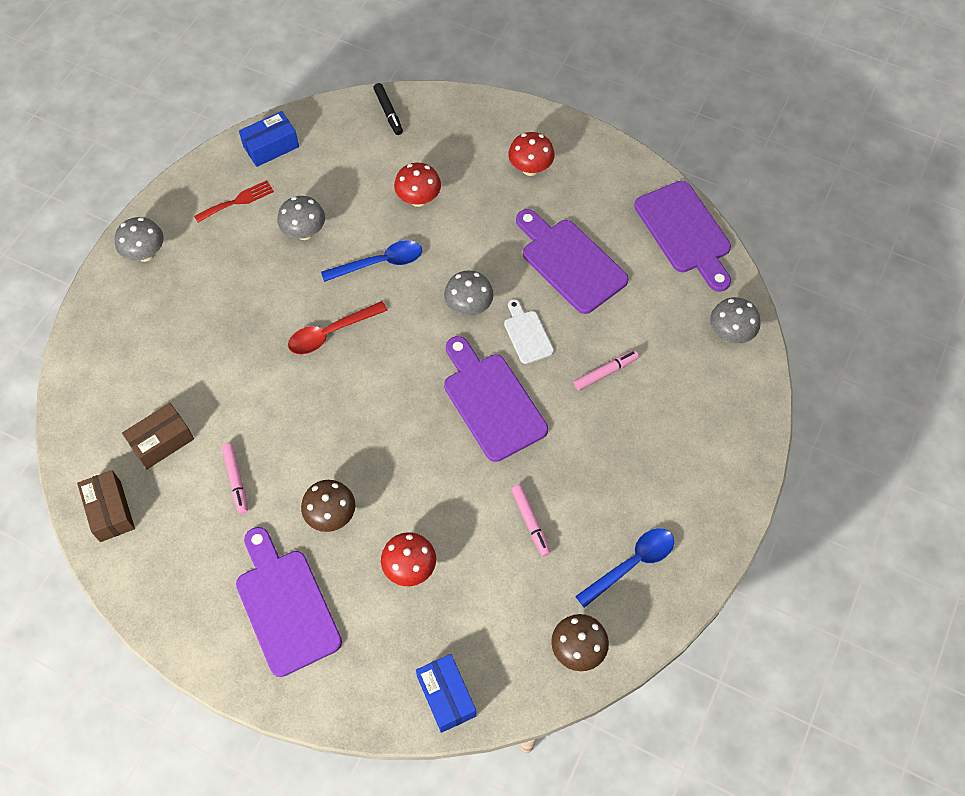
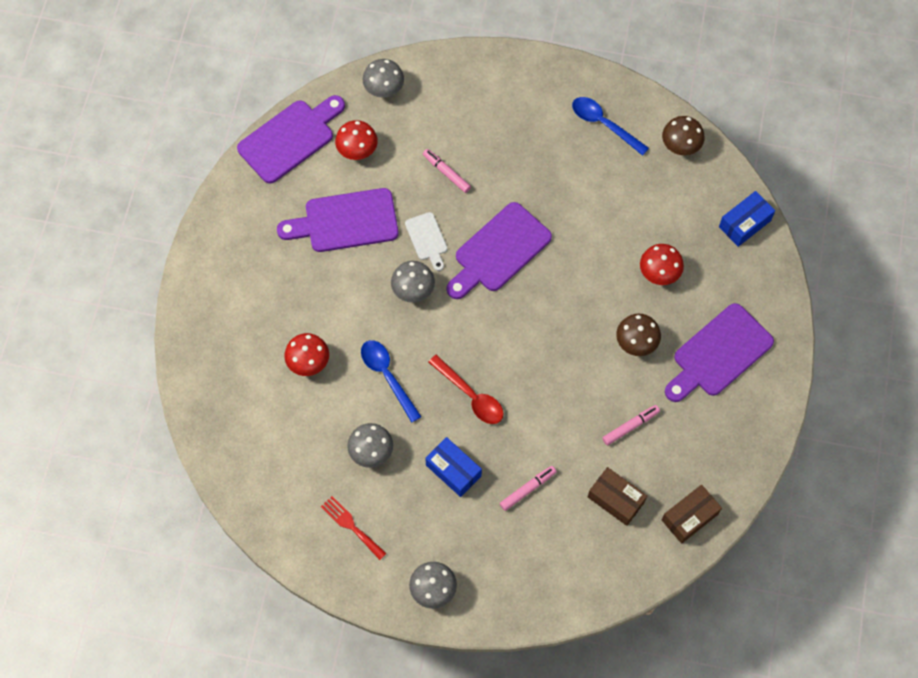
camera: 105 degrees left, 5 degrees up
(271, 146) = (278, 517): blue box -> blue box (453, 470)
(388, 112) = (210, 419): black marker -> none
(527, 334) = (427, 239): white cutting board -> white cutting board turned 75 degrees counterclockwise
(530, 169) = (250, 276): red mushroom -> red mushroom (357, 151)
(530, 522) = (593, 199): pink marker -> pink marker (527, 489)
(570, 262) = (345, 221): purple cutting board -> purple cutting board turned 45 degrees clockwise

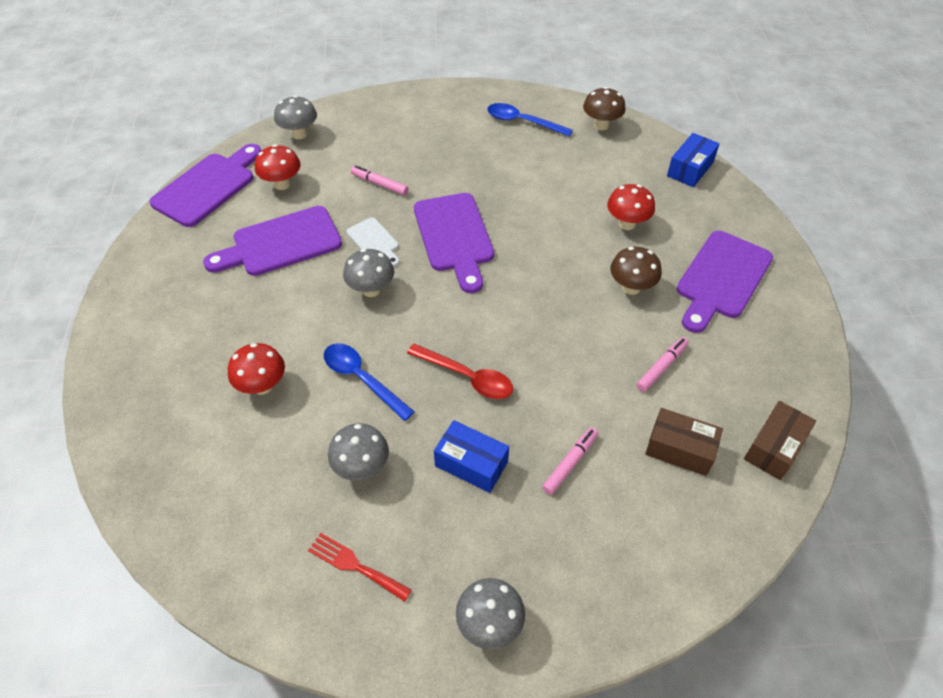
camera: 15 degrees left, 15 degrees down
(499, 251) = (454, 237): purple cutting board -> purple cutting board turned 45 degrees counterclockwise

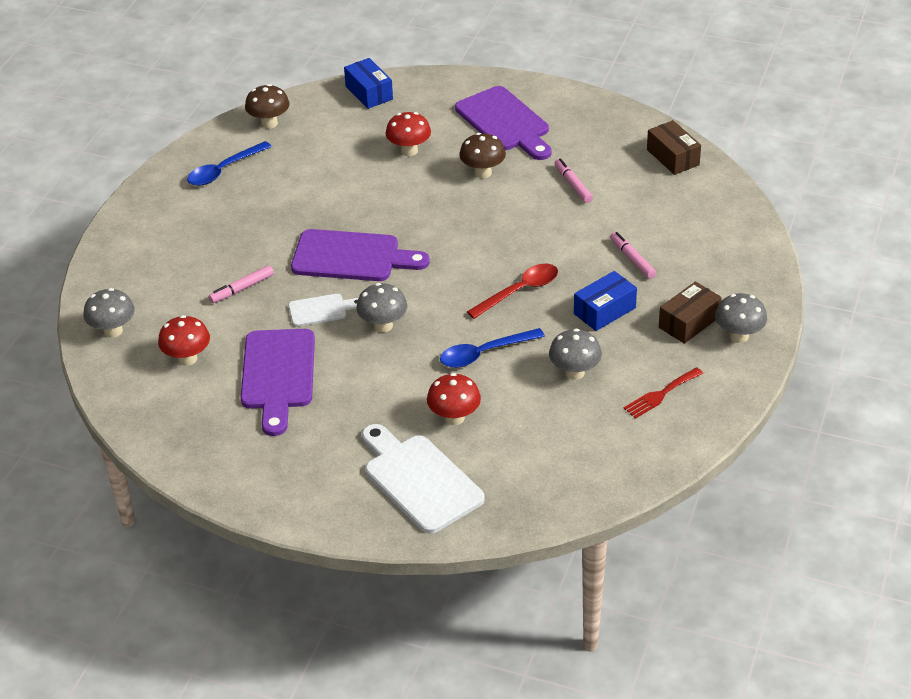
camera: 65 degrees left, 10 degrees down
(170, 387) = (419, 480): none -> white cutting board
(208, 186) = (147, 416): purple cutting board -> none
(680, 449) = (650, 201): brown box -> brown box (689, 322)

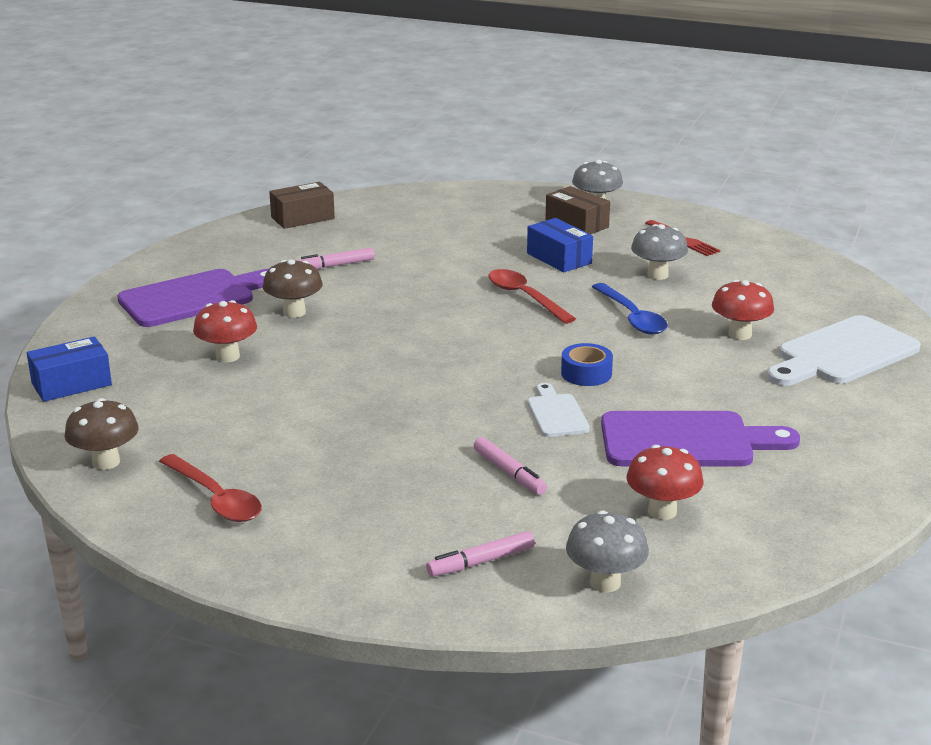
camera: 90 degrees left, 15 degrees down
(223, 170) = (216, 499): blue spoon -> red spoon
(352, 257) = (449, 394): purple cutting board -> none
(383, 325) = (586, 373): grey mushroom -> blue tape
(632, 259) = (475, 243): pink marker -> pink marker (481, 562)

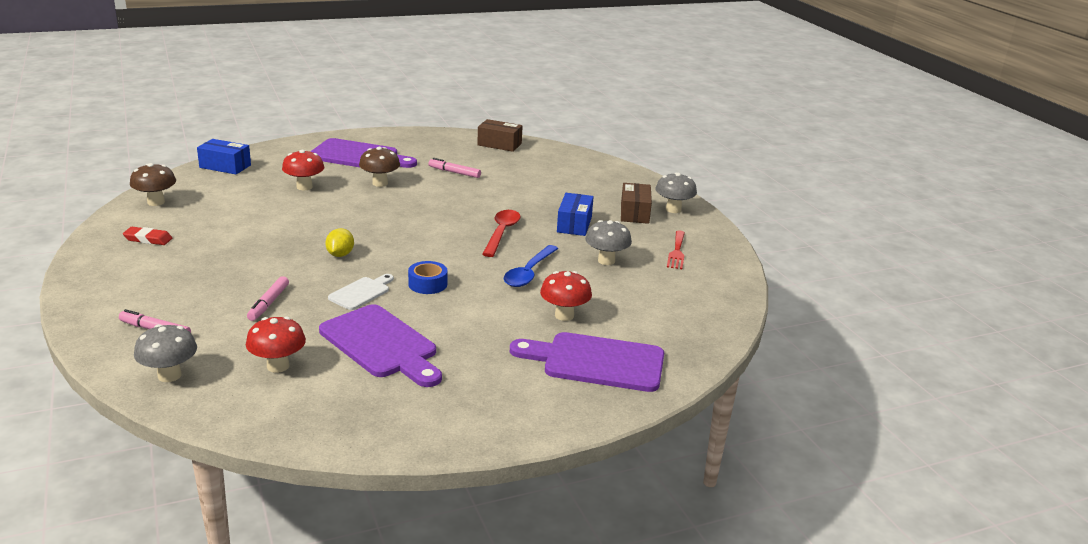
camera: 45 degrees right, 0 degrees up
(216, 499) = (148, 239): red spoon -> red eraser
(447, 395) = (340, 255): none -> yellow lemon
(843, 354) = (596, 362): white cutting board -> purple cutting board

